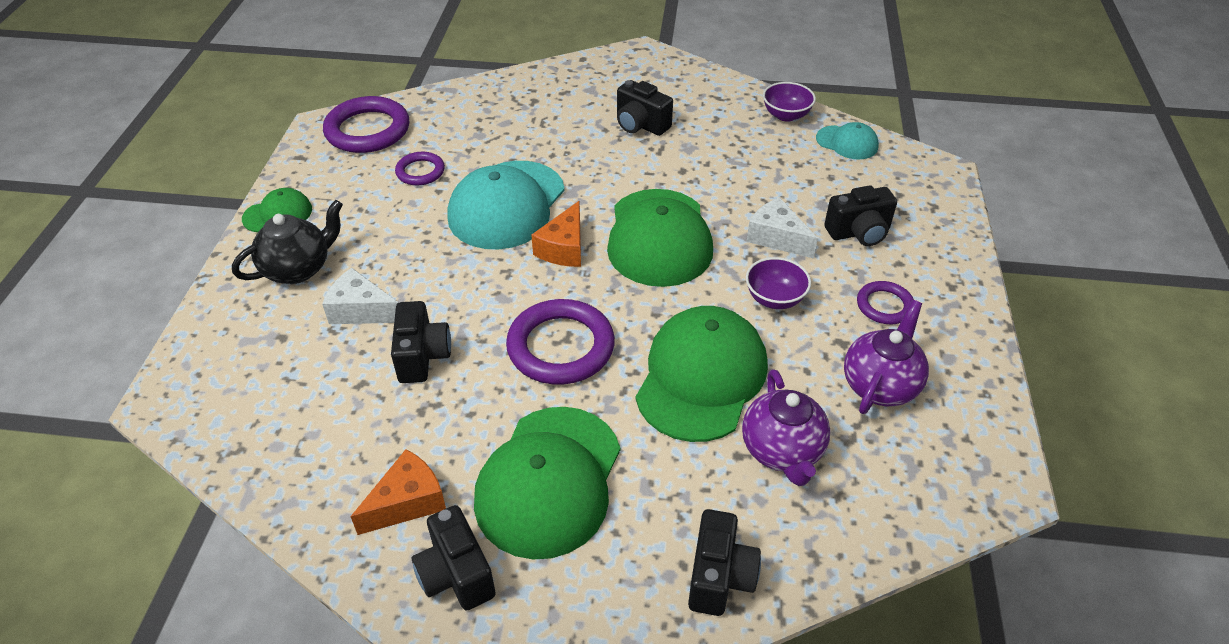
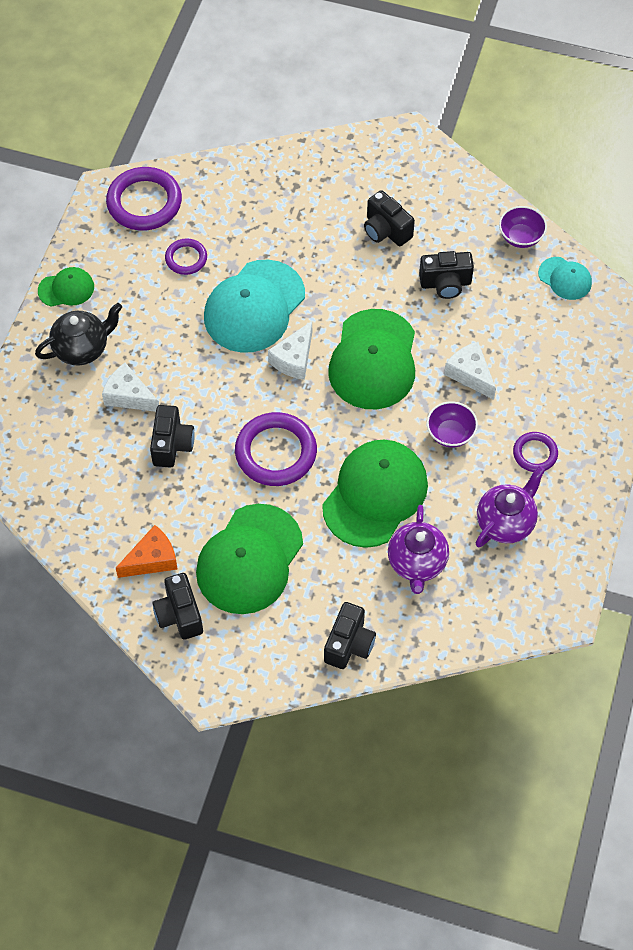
camera: 10 degrees right, 15 degrees up
(564, 248) = (294, 359): orange cheese -> white cheese
(859, 233) = (540, 379): black camera -> black camera (445, 283)

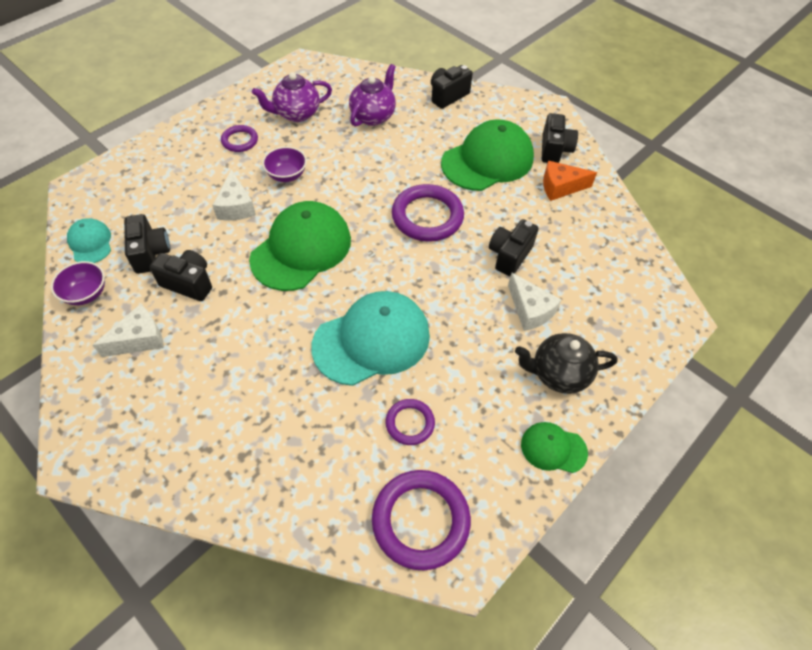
camera: 155 degrees left, 5 degrees down
(294, 359) = (366, 278): white cheese -> white cheese (139, 339)
(375, 494) = (371, 162): green cap -> none
(386, 230) = (195, 358): black camera -> black camera (150, 253)

